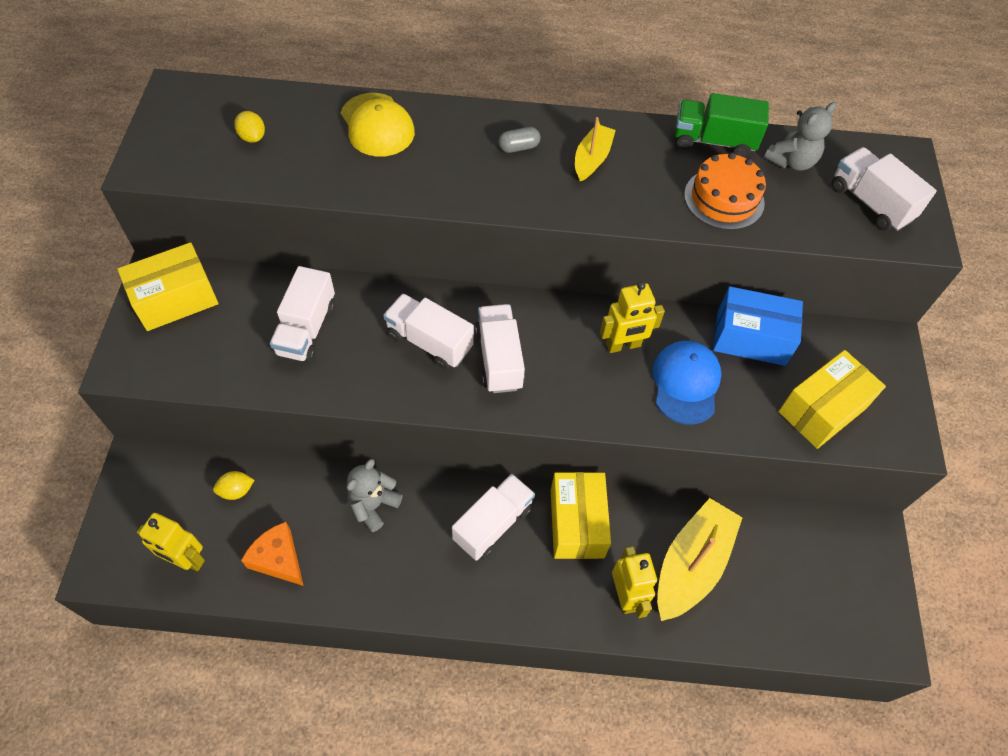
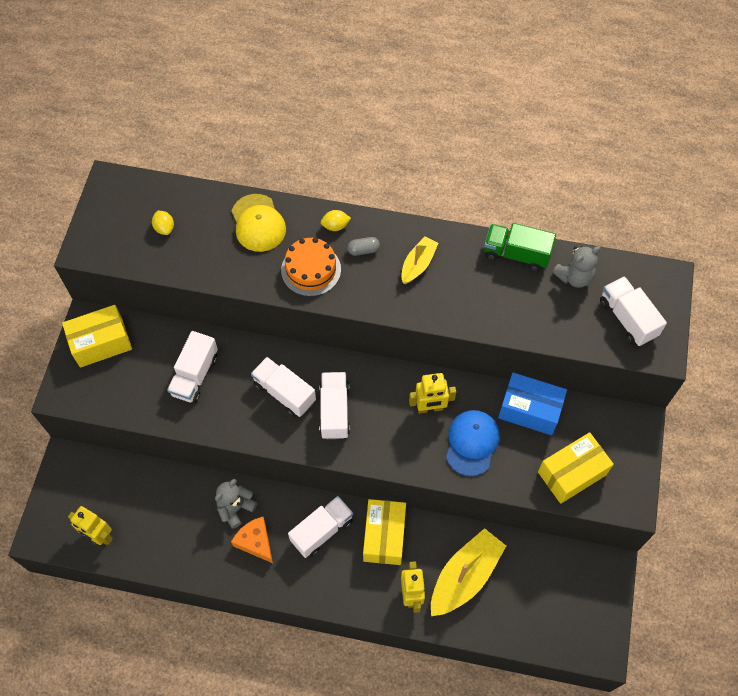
camera: 10 degrees right, 5 degrees up
(236, 490) = (137, 487): yellow lemon -> yellow lemon (335, 226)
(278, 559) = (164, 541): orange cheese -> orange cheese (255, 542)
(724, 199) = (513, 307): orange cake -> orange cake (311, 270)

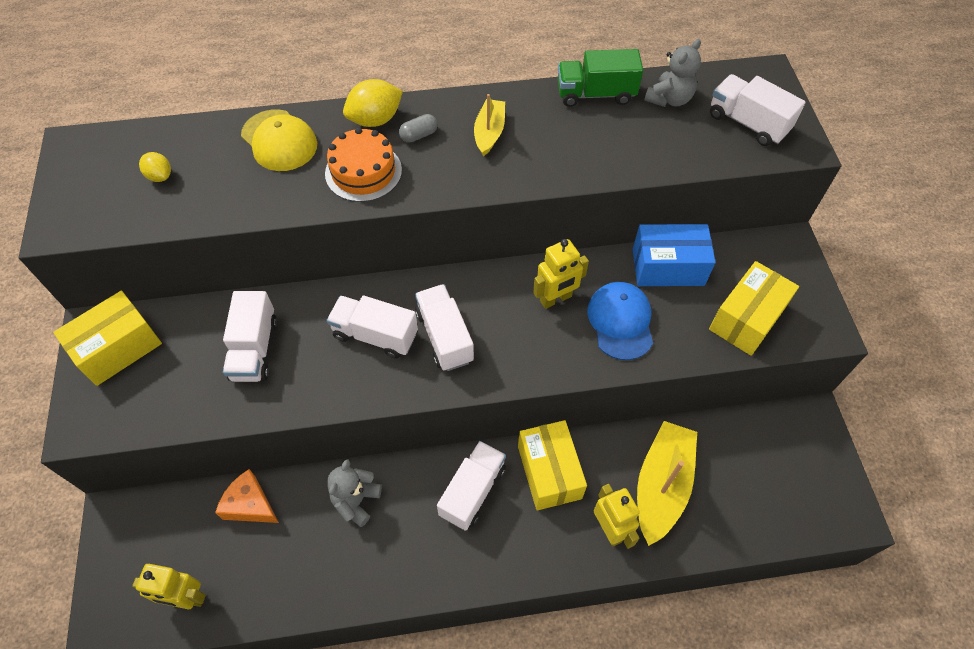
camera: 20 degrees left, 5 degrees down
(255, 542) = (395, 533): orange cheese -> orange cheese (250, 504)
(335, 226) = (375, 120): yellow lemon -> yellow lemon, size x1.68

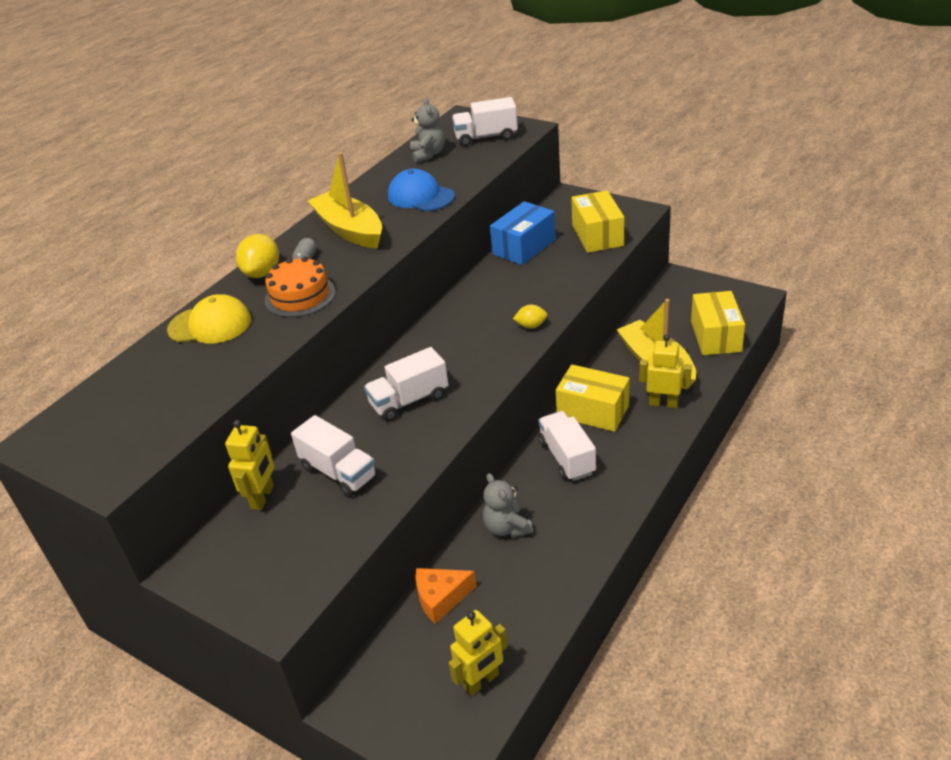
camera: 45 degrees left, 20 degrees down
(118, 348) = (230, 560): yellow box -> yellow box (716, 336)
(160, 176) = (148, 400): yellow lemon -> yellow lemon (531, 326)
(444, 337) = (453, 366): white truck -> none
(489, 132) = (349, 230): yellow boat -> yellow boat, size x1.78
(556, 299) = (488, 303): yellow robot -> yellow robot (262, 497)
(595, 94) = (383, 178): green truck -> none
(620, 321) = (539, 284): blue cap -> blue cap (420, 196)

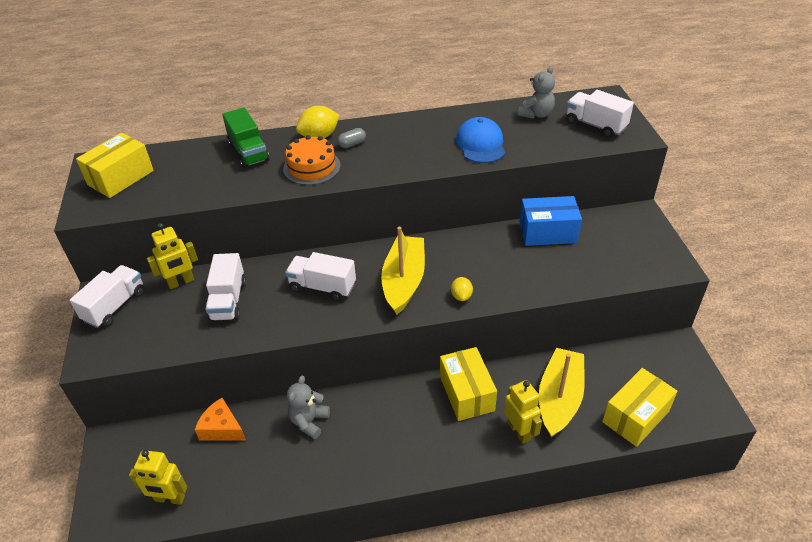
camera: 45 degrees right, 5 degrees up
(210, 325) = (248, 152): yellow cap -> green truck
(349, 230) = (404, 140): yellow boat -> yellow boat (404, 281)
(531, 326) = (461, 296): yellow lemon -> yellow lemon turned 45 degrees clockwise
(567, 458) = (405, 410): white truck -> white truck (115, 306)
(597, 235) = (612, 262): yellow box -> yellow box (120, 178)

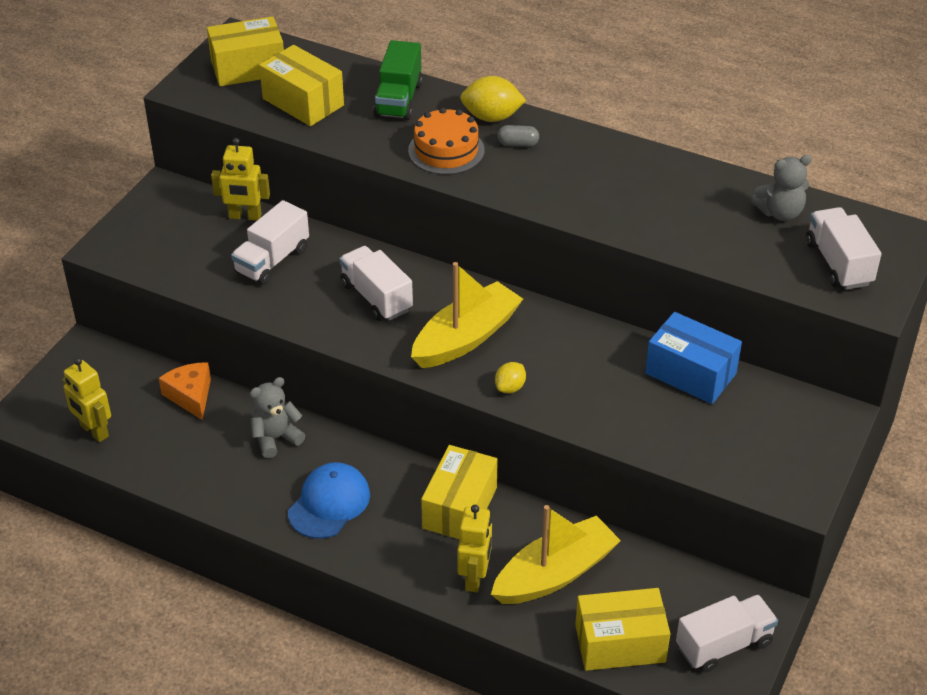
camera: 35 degrees right, 0 degrees up
(115, 306) = (165, 208): white truck -> white truck (724, 645)
(183, 181) = (303, 102): none -> yellow box
(480, 144) = (664, 216): blue cap -> blue cap (329, 503)

